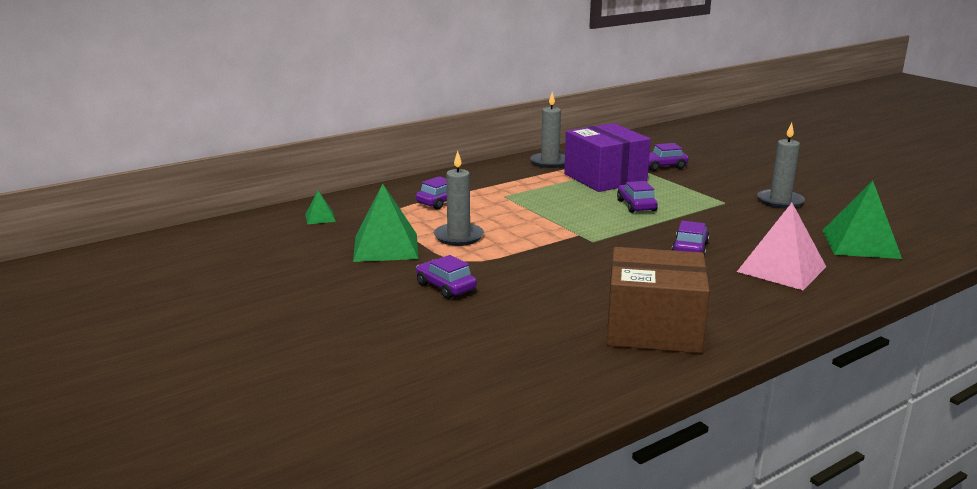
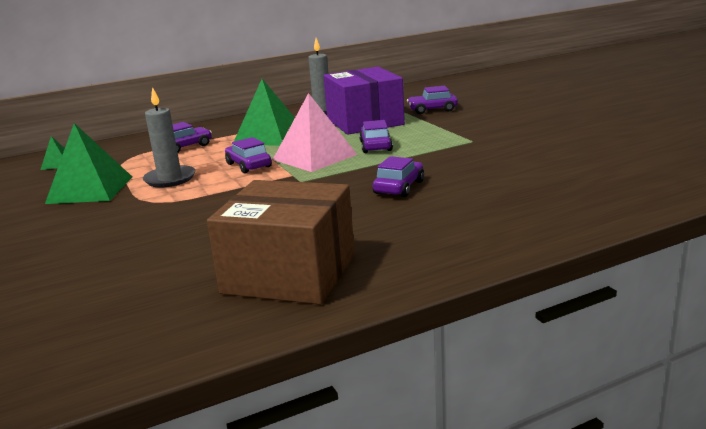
camera: 10 degrees right, 0 degrees up
(446, 287) = (109, 228): purple car -> purple car (248, 165)
(780, 201) = (534, 138): grey candle -> none
(781, 269) = (487, 207): pink pyramid -> pink pyramid (314, 157)
(860, 244) = (599, 179): green pyramid -> green pyramid (269, 136)

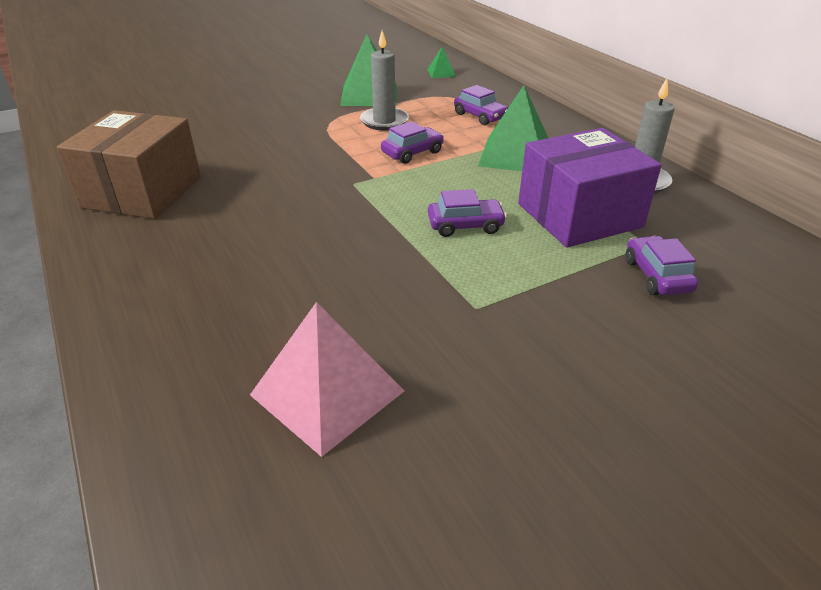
camera: 85 degrees right, 15 degrees up
(314, 157) = (431, 187): pink pyramid -> pink pyramid (327, 392)
(399, 187) = (309, 242): purple car -> none

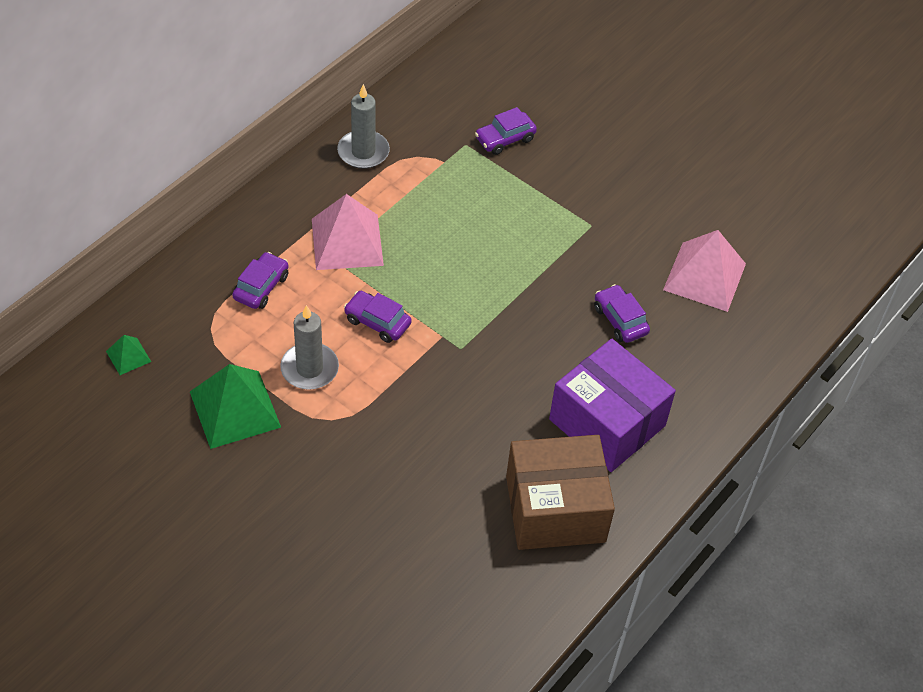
camera: 115 degrees left, 15 degrees up
(465, 225) = (492, 252): purple car -> purple car (620, 320)
(515, 155) = (347, 242): green pyramid -> pink pyramid
(579, 215) = (441, 186): purple box -> purple box (607, 422)

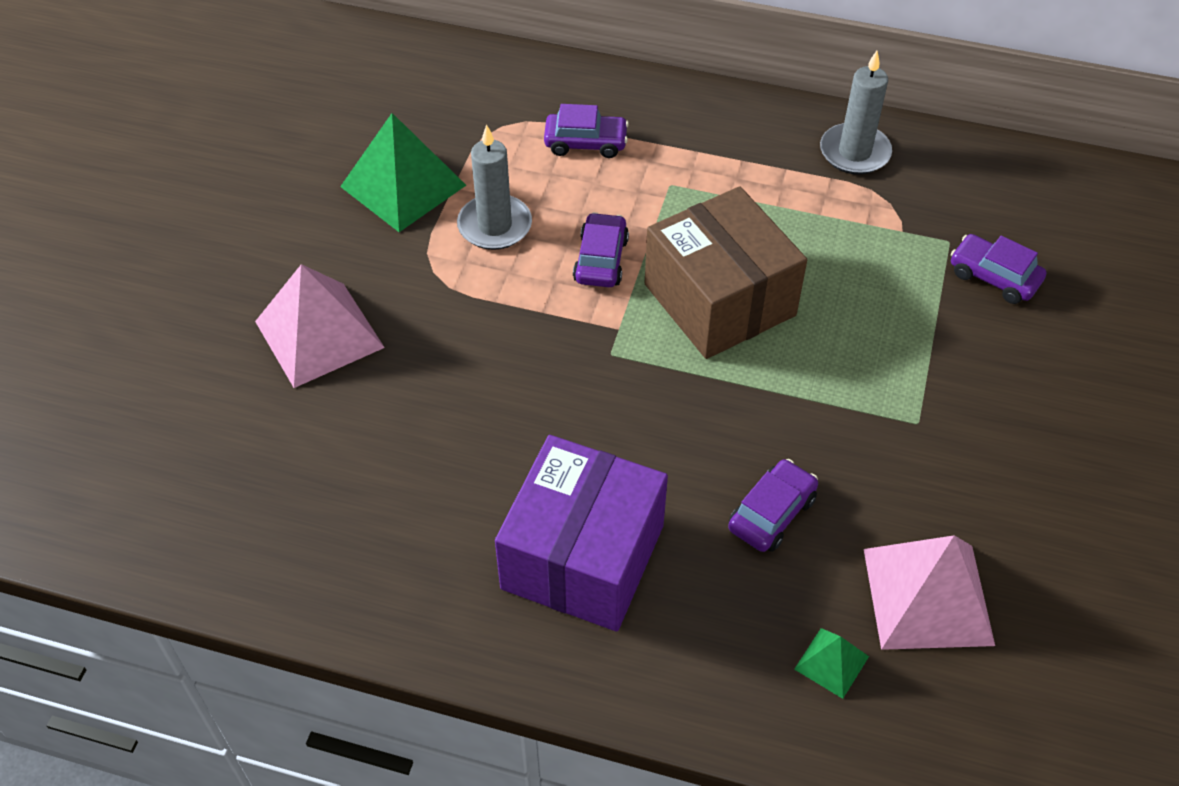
camera: 70 degrees right, 0 degrees up
(128, 356) = (427, 80): green pyramid -> green pyramid (831, 662)
(347, 242) = (704, 189): pink pyramid -> pink pyramid (319, 334)
(555, 509) = (409, 543): brown box -> brown box (719, 300)

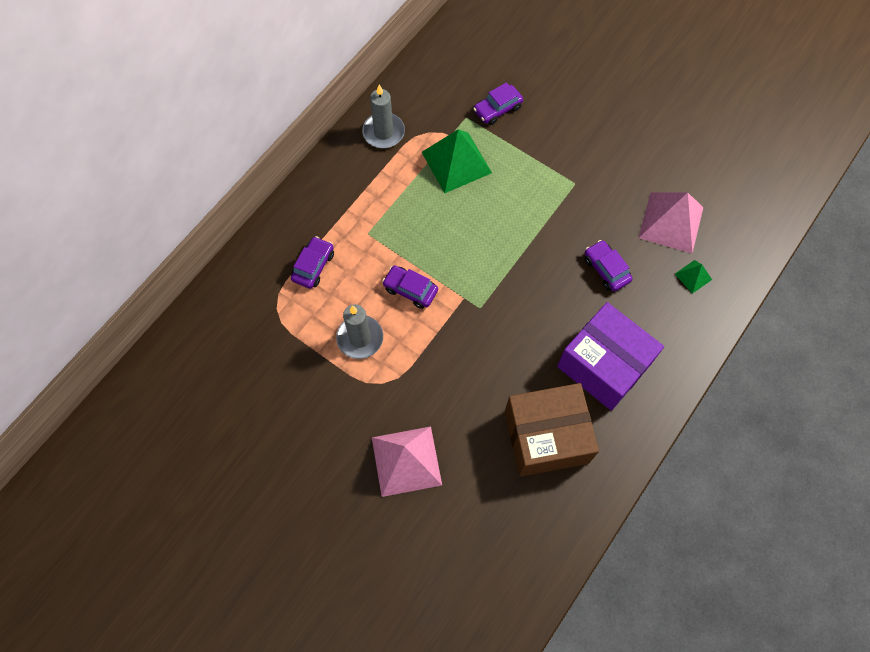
camera: 70 degrees left, 15 degrees up
(403, 185) = (303, 381): green pyramid -> green pyramid (456, 162)
(719, 300) = (463, 241): brown box -> brown box (546, 437)

